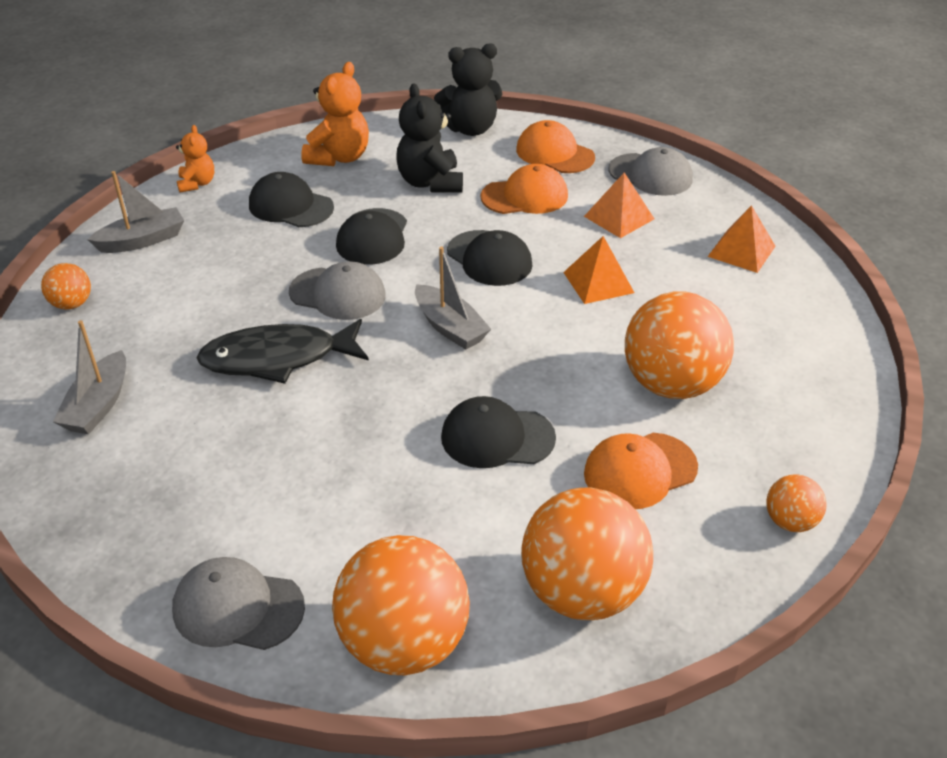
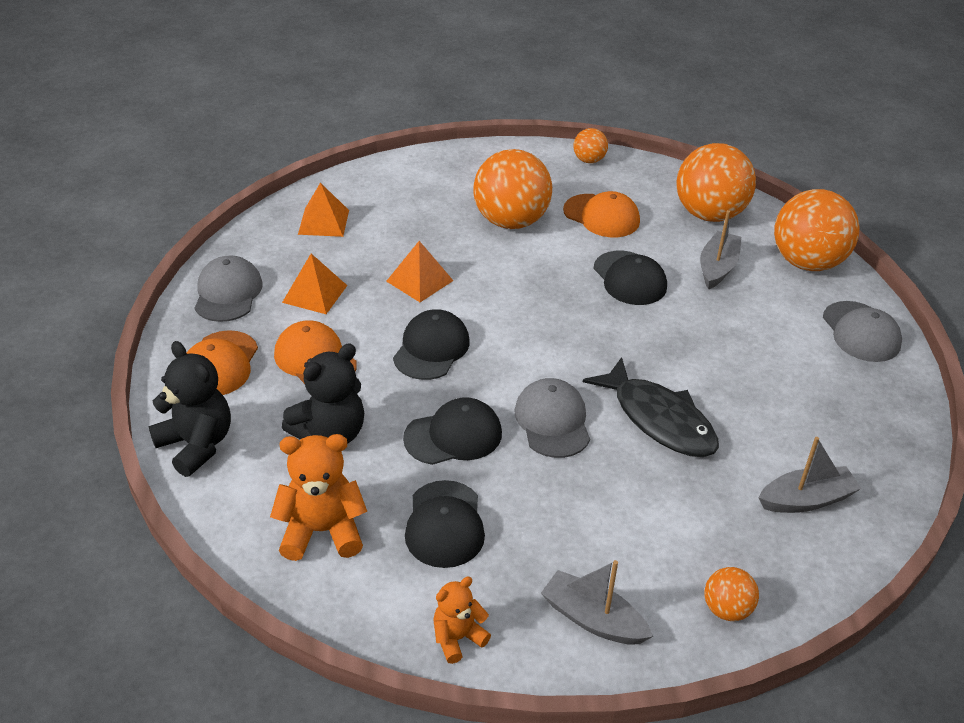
camera: 120 degrees left, 0 degrees up
(450, 327) = (539, 339): grey boat -> grey boat (717, 267)

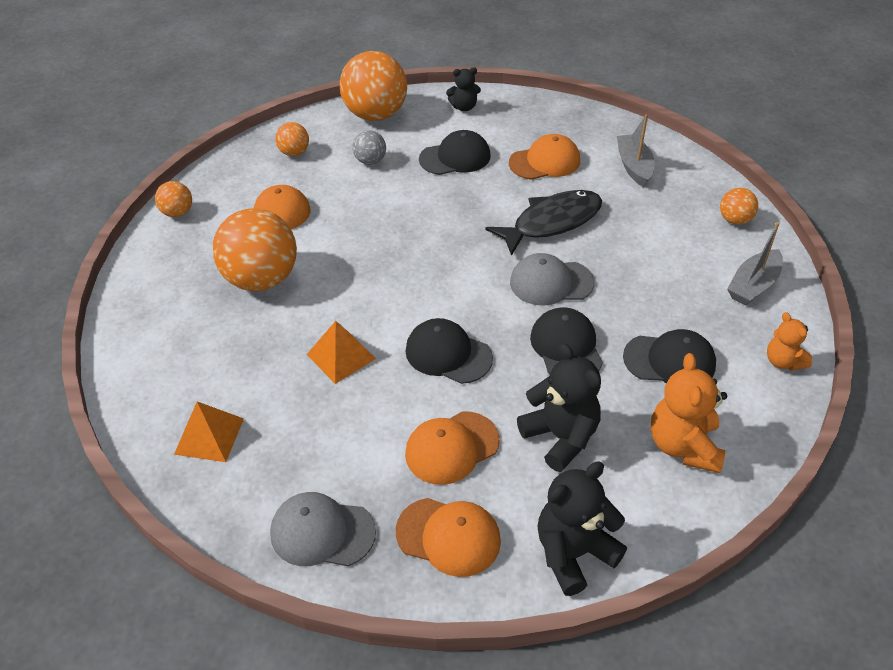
camera: 80 degrees left, 5 degrees up
(315, 294) = (342, 446): orange pyramid -> none
(629, 278) = (373, 212): black cap -> black cap (455, 157)
(709, 214) = (294, 152): orange ball -> orange ball, size x0.48
(717, 267) = (370, 161): grey boat -> grey ball
(778, 410) = (545, 162): none -> orange cap
(861, 332) = (464, 107): grey cap -> black teddy bear

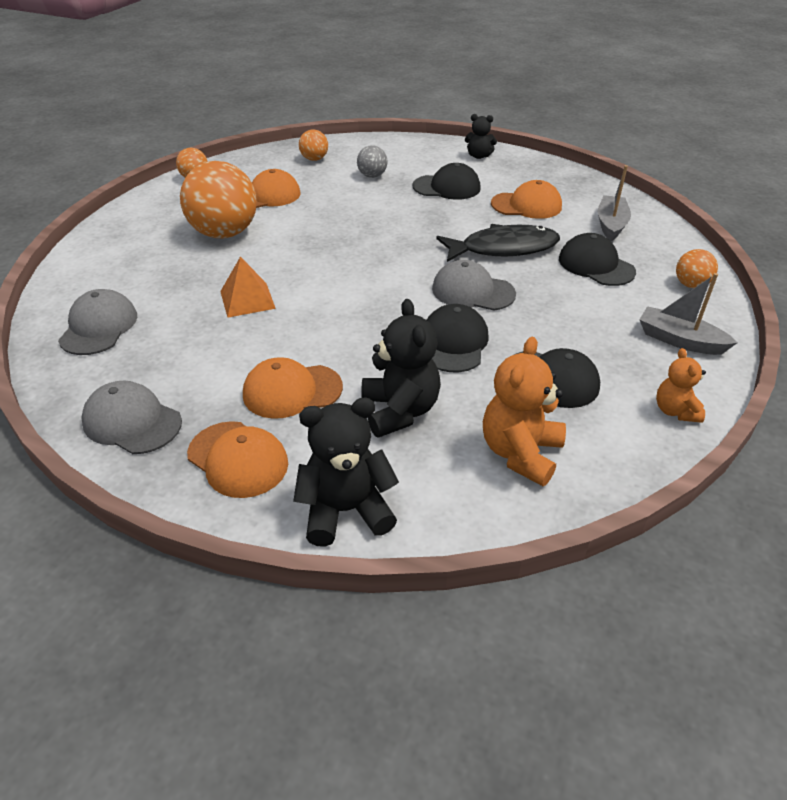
camera: 20 degrees right, 5 degrees down
(209, 436) = (99, 327): orange pyramid -> grey cap
(375, 115) = (399, 148): orange ball -> none
(448, 354) = (340, 321): black cap -> black cap (596, 265)
(753, 285) = (679, 340): grey boat -> grey boat turned 60 degrees clockwise

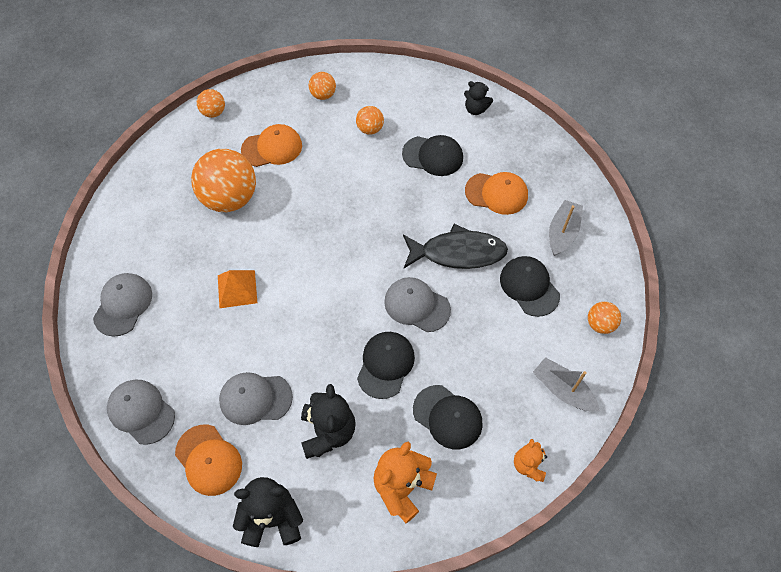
camera: 10 degrees right, 20 degrees up
(292, 391) = (255, 398): orange cap -> grey cap
(372, 176) = (370, 129): grey ball -> orange ball

